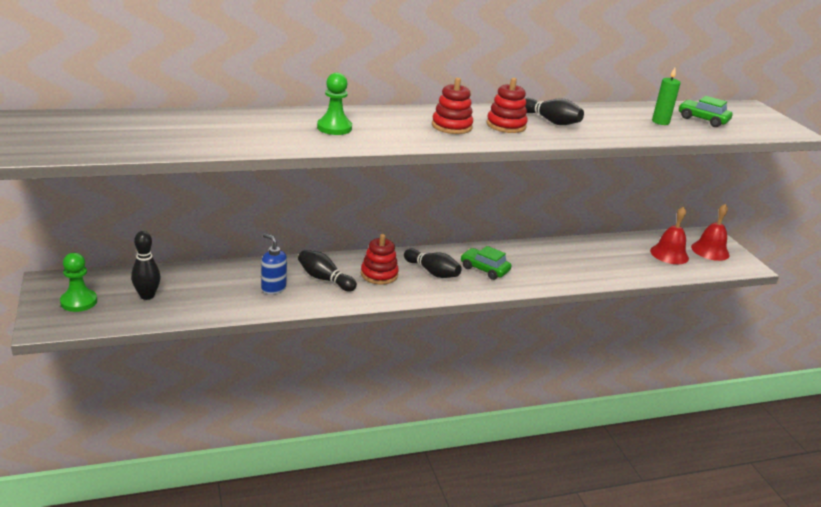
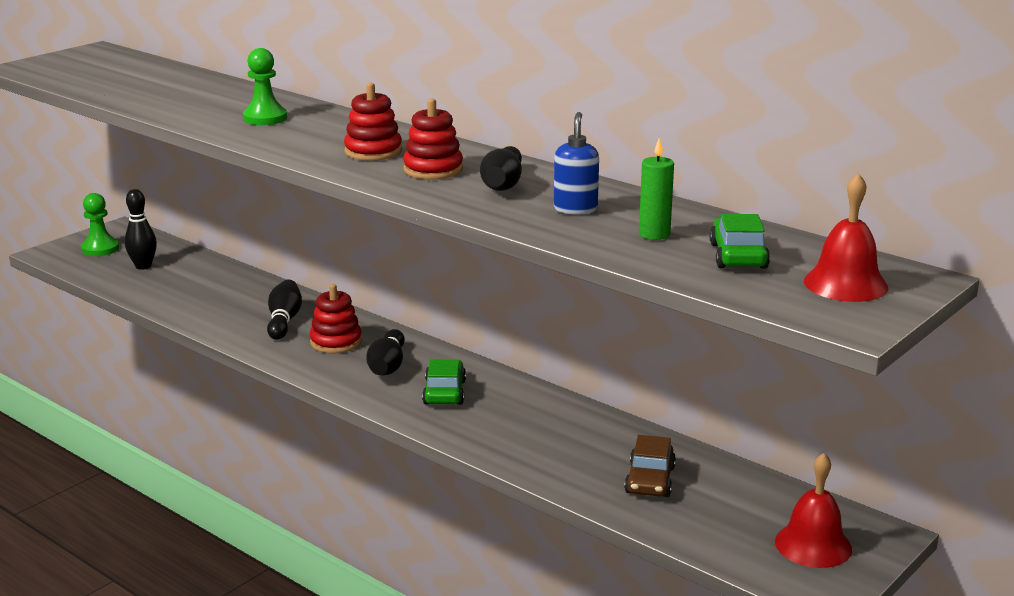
camera: 60 degrees right, 5 degrees down
(273, 288) = (229, 306): blue soap dispenser -> blue soap dispenser (575, 209)
(628, 259) = (650, 480): none -> brown car
(669, 254) = (729, 510): red bell -> red bell (845, 284)

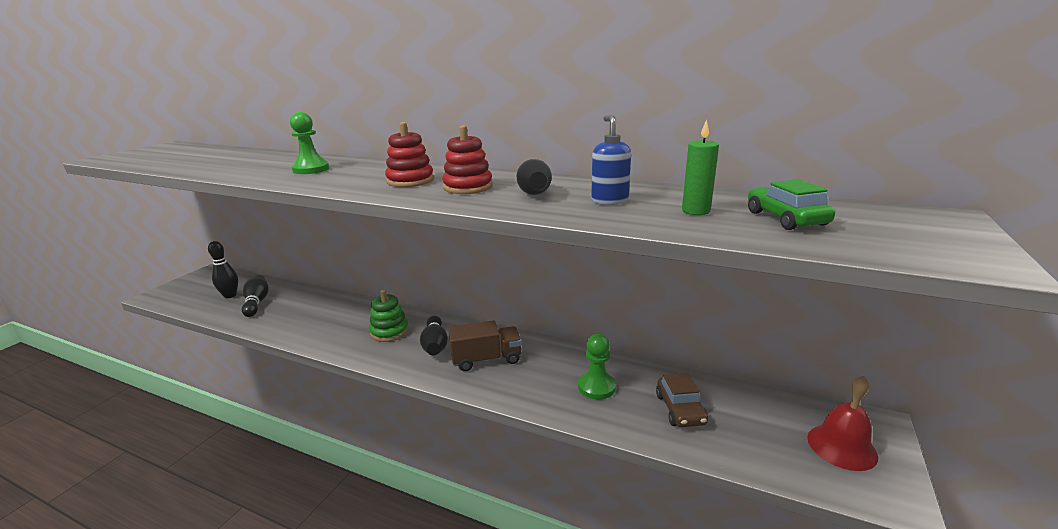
camera: 15 degrees left, 0 degrees up
(100, 249) = (196, 287): green pawn -> green pawn (596, 387)
(284, 321) = (345, 321): black bowling pin -> black bowling pin (257, 303)
(336, 342) = (389, 331): red stacking toy -> green stacking toy
(444, 392) = (486, 359): green car -> brown truck
(845, 284) = (906, 229): red bell -> none

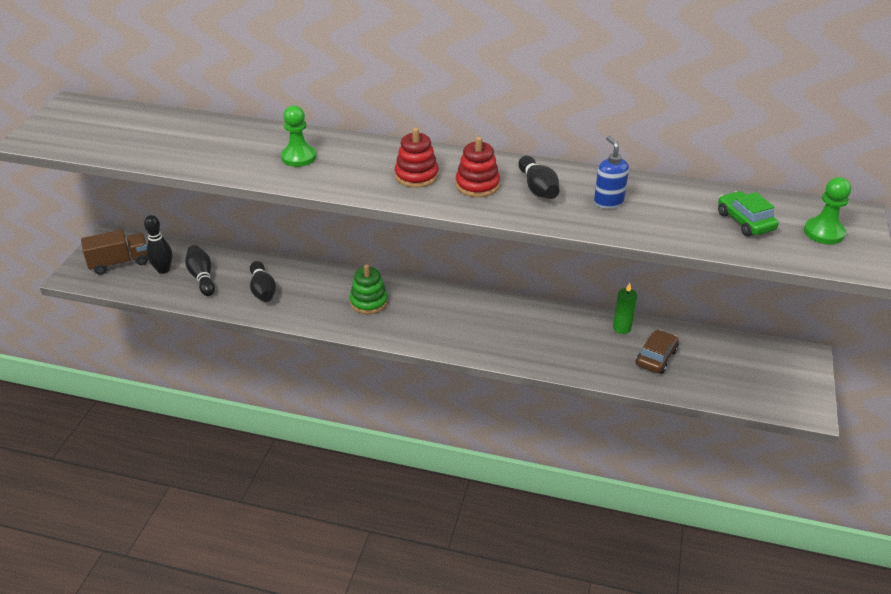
camera: 10 degrees left, 15 degrees up
(435, 345) = (422, 313): black bowling pin -> black bowling pin (263, 290)
(486, 359) = (477, 325): brown truck -> brown truck (120, 263)
(596, 387) = (584, 343): green pawn -> green pawn (823, 232)
(680, 409) = (656, 357): brown car -> brown car turned 135 degrees counterclockwise
(696, 211) = (679, 214): green candle -> green candle (622, 328)
(841, 446) = (778, 376): red bell -> none

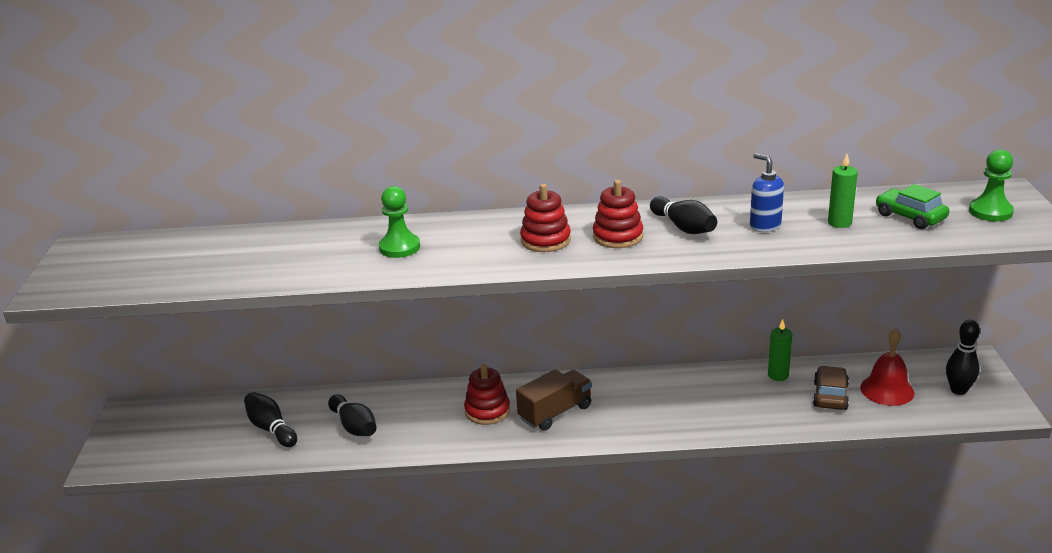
camera: 15 degrees left, 10 degrees down
(120, 263) = (156, 436): brown truck -> brown truck (555, 412)
(163, 270) = (217, 431): black bowling pin -> black bowling pin (958, 390)
(369, 302) = (487, 411): green stacking toy -> red stacking toy
(676, 213) = (839, 223): none -> green candle
(709, 364) = (887, 390): none -> red bell

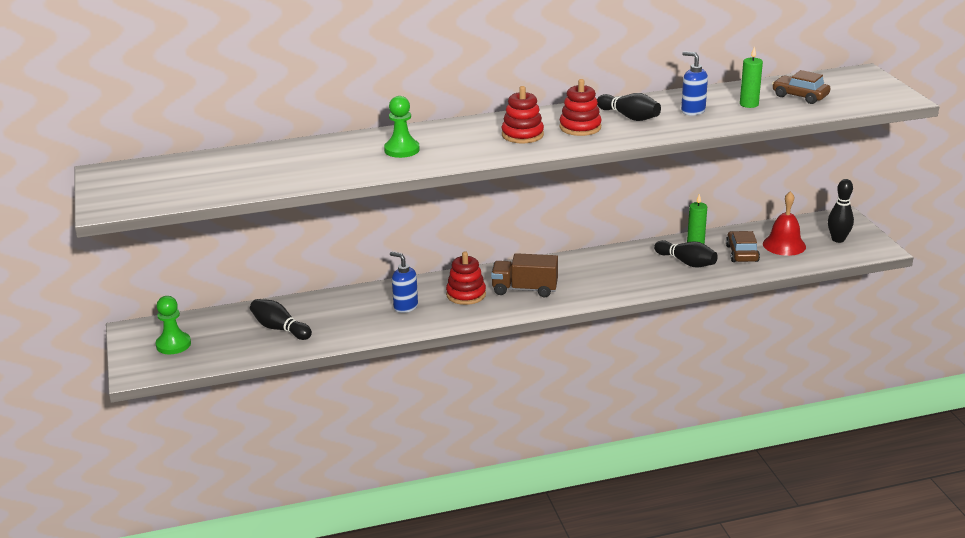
camera: 15 degrees left, 0 degrees up
(354, 426) = (354, 318): black bowling pin -> black bowling pin (686, 262)
(415, 418) = (405, 307): none -> blue soap dispenser
(555, 412) = (524, 289): brown truck -> brown truck turned 120 degrees counterclockwise
(910, 217) = (800, 96): green car -> brown car
(990, 212) = (857, 88): green pawn -> green pawn (173, 344)

